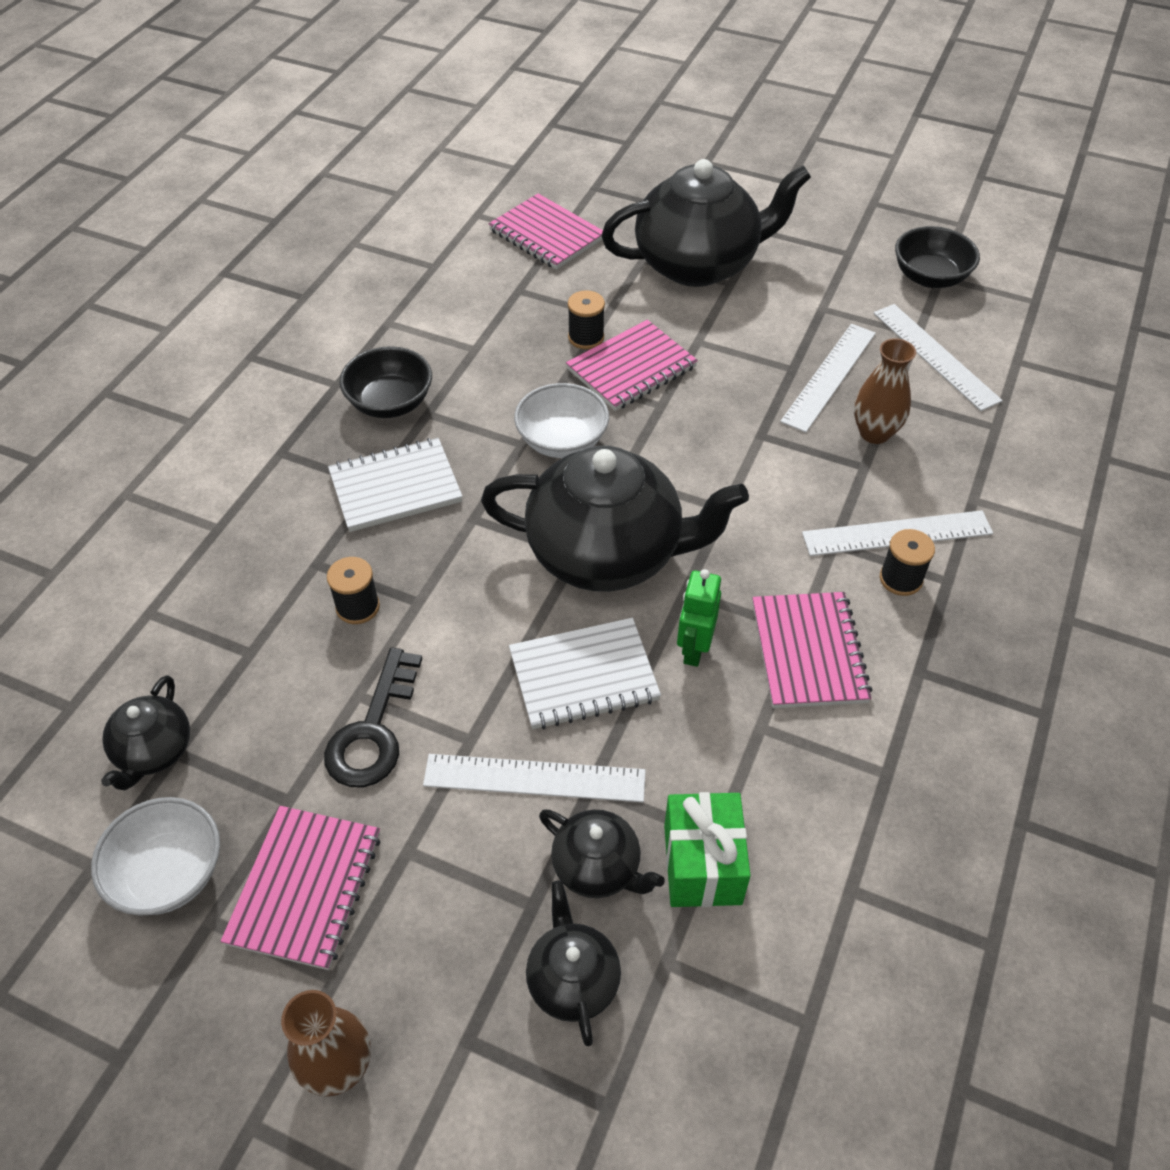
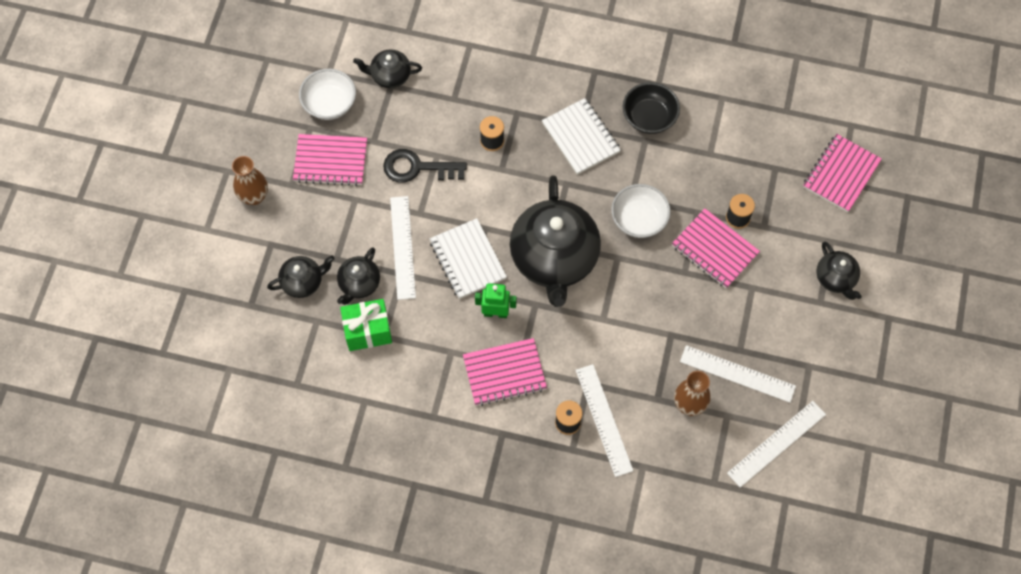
camera: 80 degrees right, 15 degrees up
(698, 264) = (835, 278): black teapot -> black teapot, size x0.47
(930, 277) = (865, 440): black bowl -> none

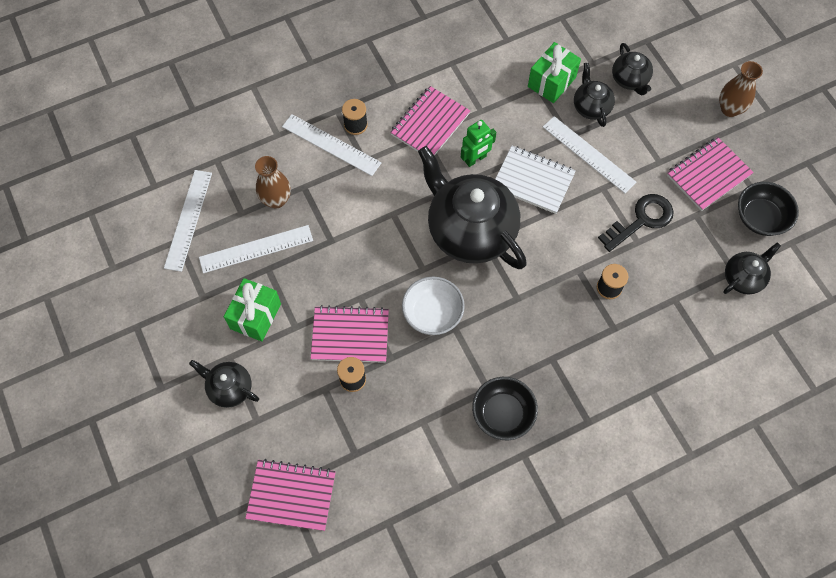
camera: 140 degrees right, 0 degrees up
(303, 282) = (630, 80): black teapot -> black teapot turned 45 degrees counterclockwise
(329, 104) = (760, 218): white bowl -> black bowl
(581, 137) = (542, 348): white notebook -> none
(777, 318) = (255, 316): none -> green gift
(841, 174) = (291, 495): pink notebook -> pink notebook turned 75 degrees counterclockwise

